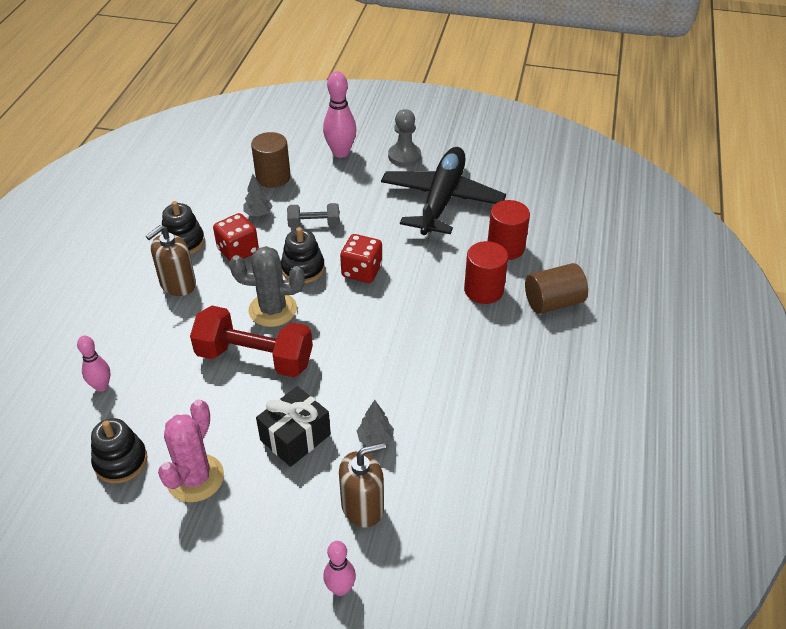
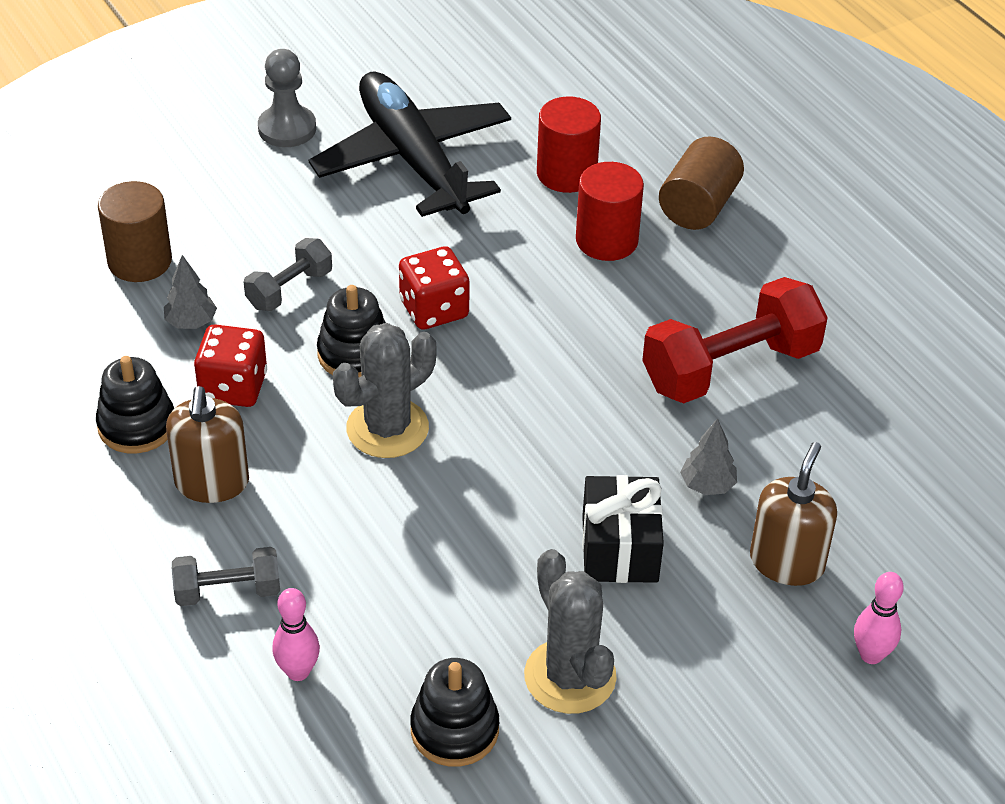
camera: 45 degrees left, 0 degrees up
(123, 333) = (228, 591): none -> grey dumbbell
(195, 478) = (570, 676): pink cactus -> grey cactus
(255, 358) = (447, 499): red dumbbell -> red dumbbell (730, 368)
(341, 152) = (190, 172): pink bowling pin -> none

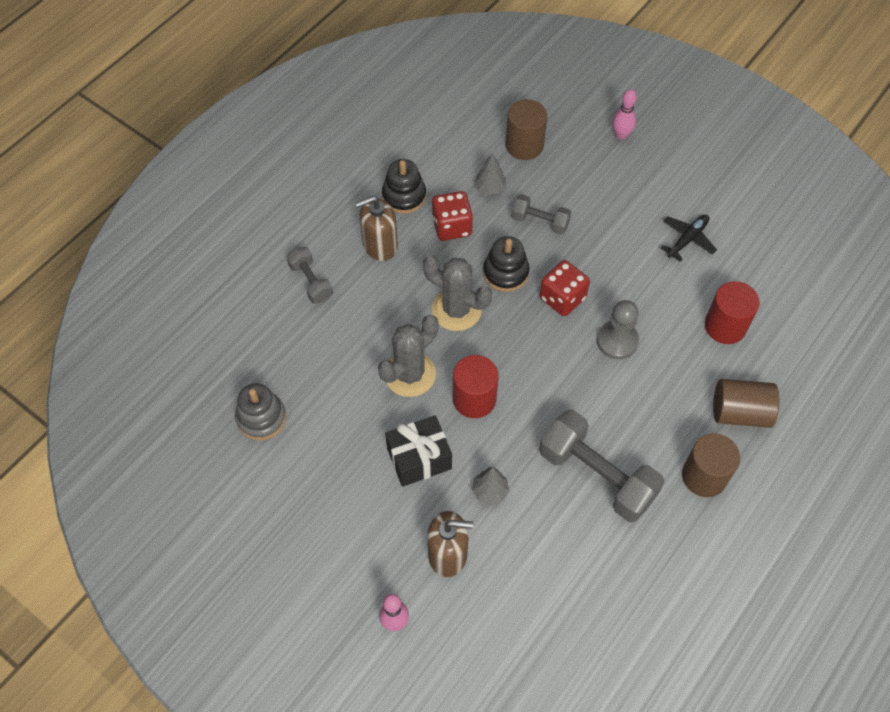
camera: 70 degrees right, 15 degrees up
(287, 128) = (675, 166): grey pawn -> grey pawn (617, 341)
(298, 671) = (272, 333): pink bowling pin -> pink bowling pin (621, 135)
(413, 159) = (687, 239): black plane -> black plane, size x0.43
(454, 730) = (261, 418): black stacking toy -> grey stacking toy
(570, 676) = (317, 462): grey cactus -> grey cactus (410, 374)
(606, 240) = (675, 369): red cylinder -> red cylinder (474, 399)
(730, 368) = (597, 476): red dumbbell -> grey dumbbell
(774, 269) = (704, 476): none -> brown cylinder

